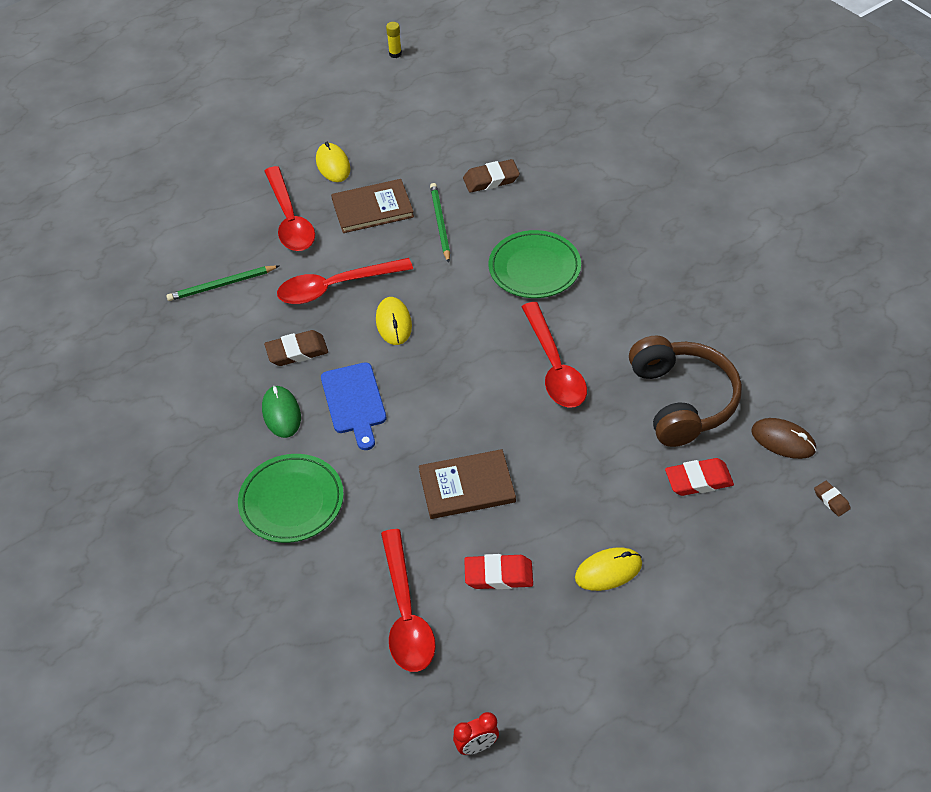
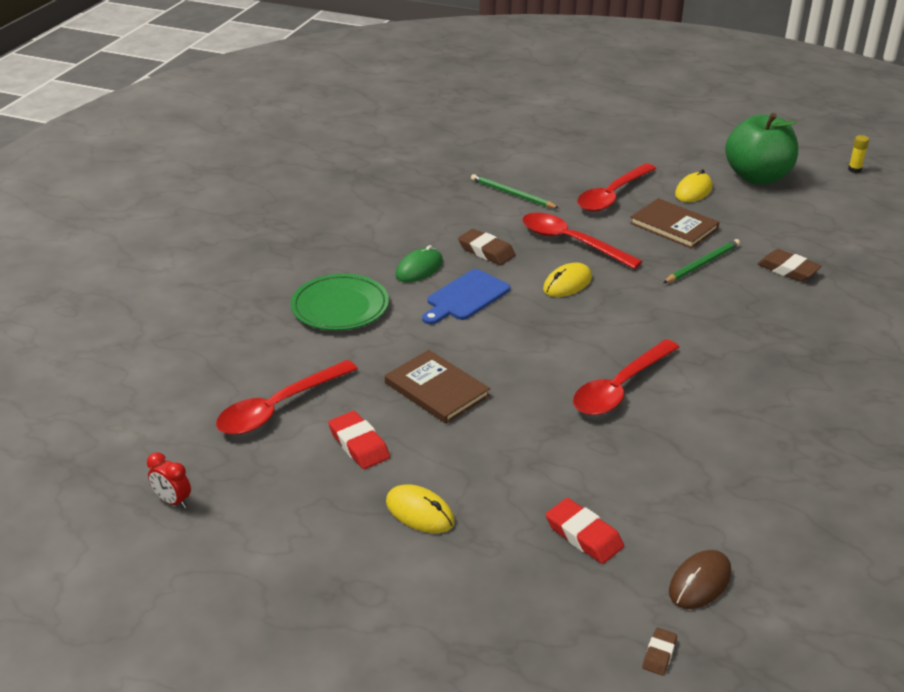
camera: 55 degrees right, 15 degrees down
(350, 114) = (757, 177): none -> green apple
(534, 268) = (719, 332): green plate -> none
(682, 400) = (670, 486): brown headphones -> none
(783, 440) = (700, 582): brown mouse -> brown mouse turned 45 degrees clockwise

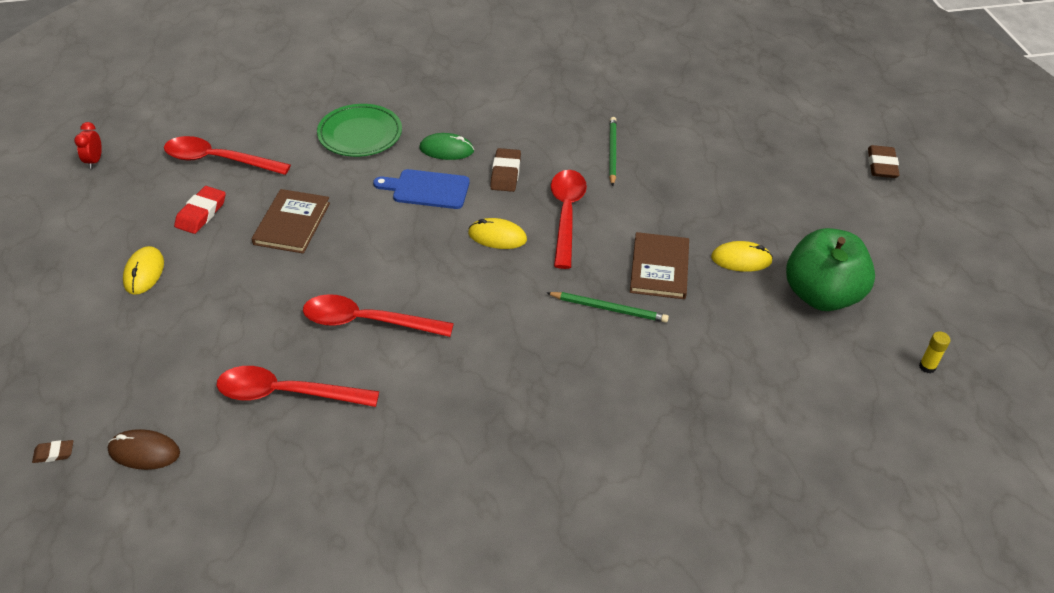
camera: 55 degrees right, 10 degrees up
(584, 535) = (165, 366): red eraser -> none
(612, 195) = (674, 210): red spoon -> red spoon (287, 393)
(788, 270) = (655, 372): brown eraser -> brown eraser (881, 165)

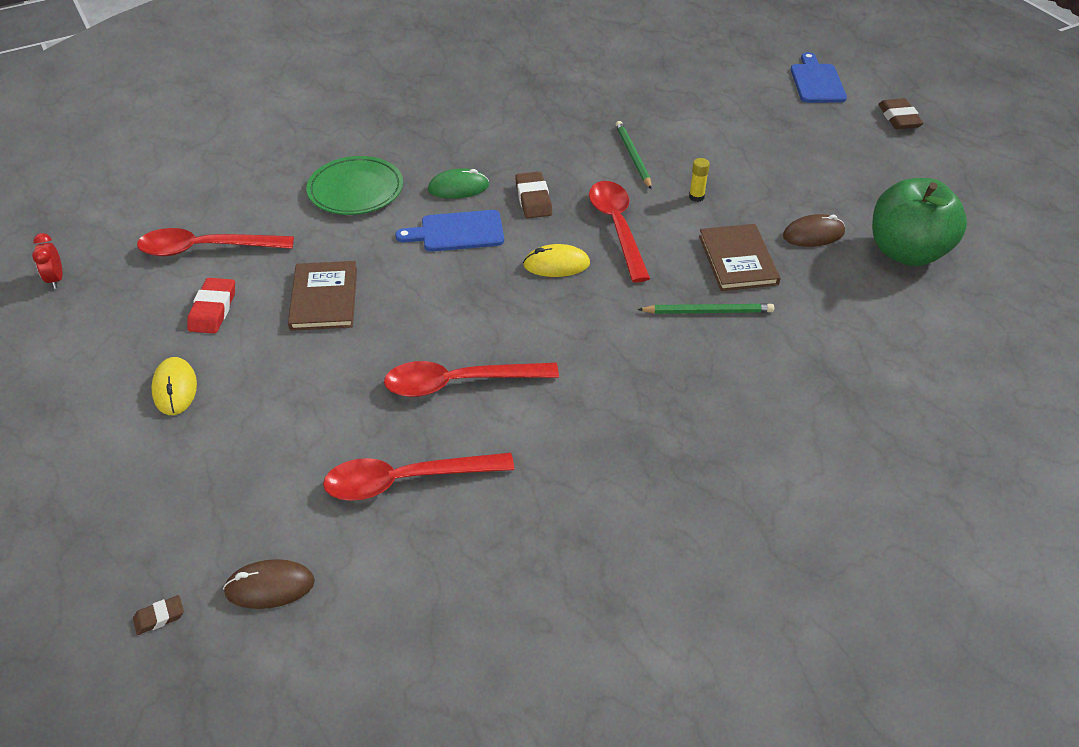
camera: 15 degrees left, 0 degrees up
(741, 259) = (813, 234): yellow mouse -> brown mouse
(819, 114) = (817, 82): none -> blue cutting board
(927, 367) = (1038, 297): yellow glue stick -> yellow glue stick (696, 197)

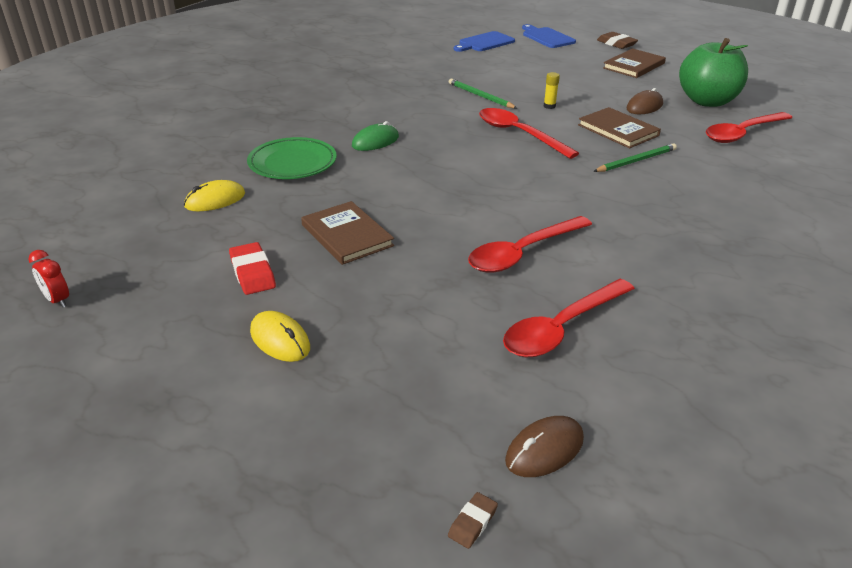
camera: 30 degrees left, 10 degrees down
(206, 249) = (197, 234): red spoon -> red spoon (742, 133)
(457, 232) = (407, 166): blue cutting board -> blue cutting board (484, 42)
(533, 199) = (440, 134): brown eraser -> none
(556, 264) = (504, 164): yellow mouse -> yellow mouse (215, 200)
(878, 163) = (634, 66): none -> brown book

